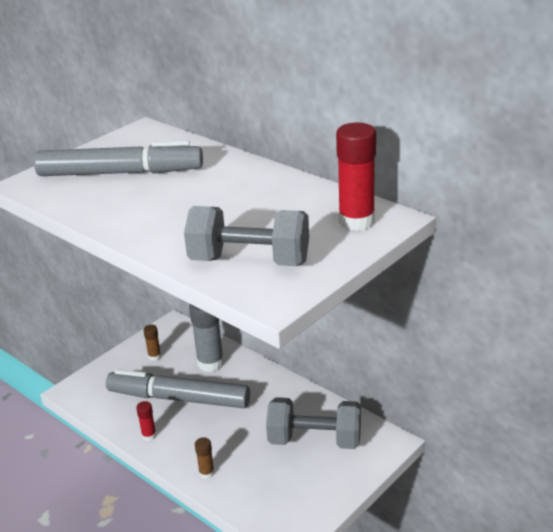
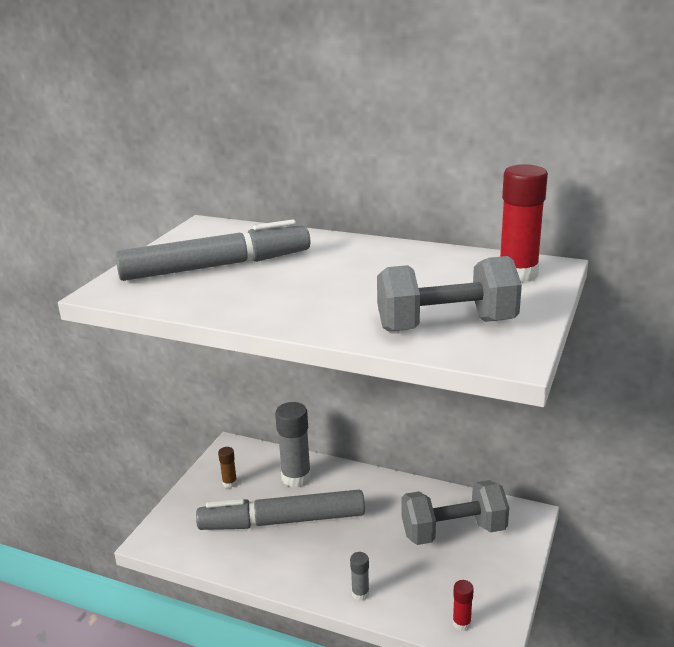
camera: 20 degrees left, 5 degrees down
(149, 435) = (271, 568): red glue stick -> red glue stick (461, 623)
(206, 473) = (360, 594): brown glue stick -> grey glue stick

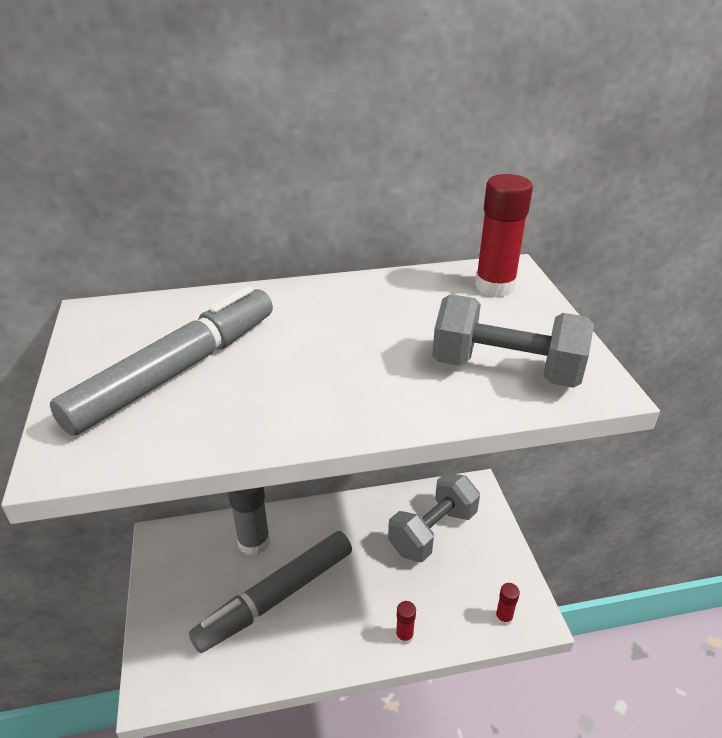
camera: 35 degrees left, 10 degrees up
(230, 483) = (189, 580): brown glue stick -> none
(360, 594) = (404, 636): grey glue stick -> red glue stick
(446, 325) = (506, 370): grey dumbbell -> grey dumbbell turned 60 degrees clockwise

